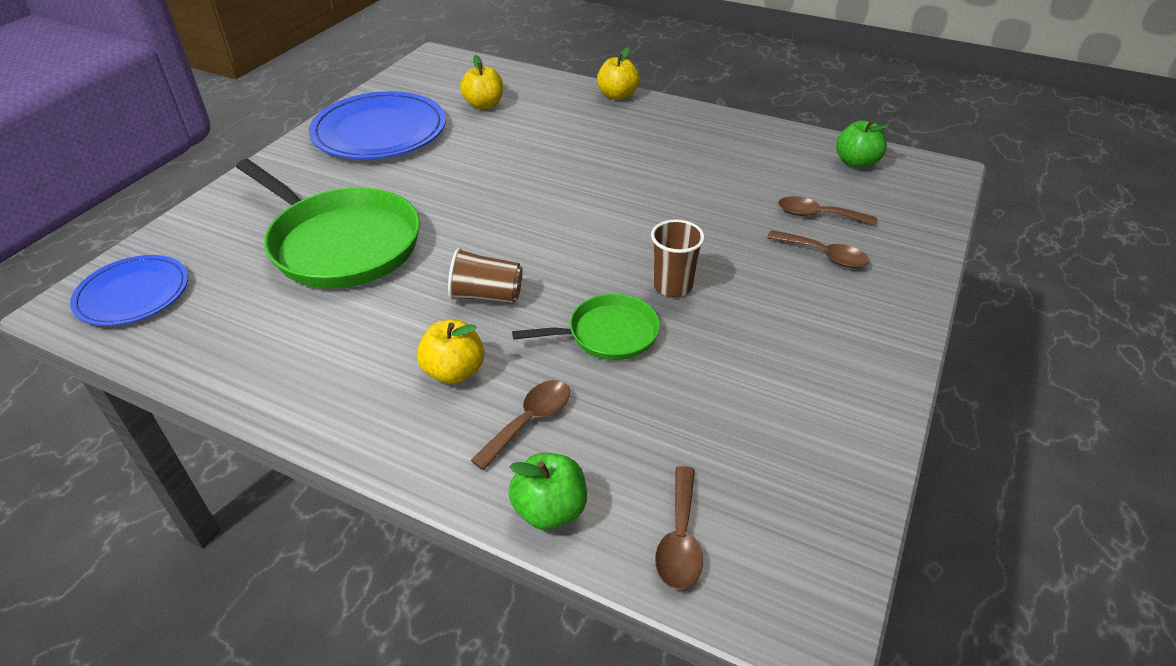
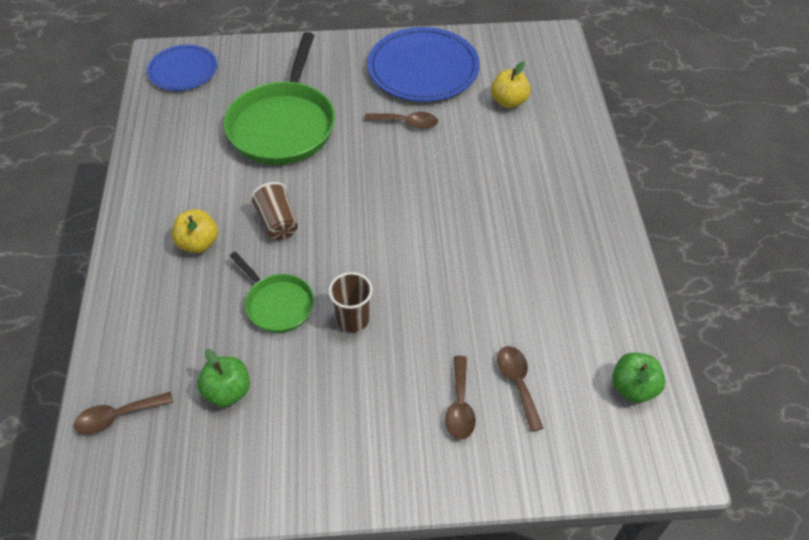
camera: 60 degrees right, 10 degrees up
(529, 421) = (176, 300): brown spoon -> brown spoon (407, 123)
(550, 510) = (112, 343): green apple -> green apple (227, 391)
(617, 95) = (599, 172): yellow apple -> none

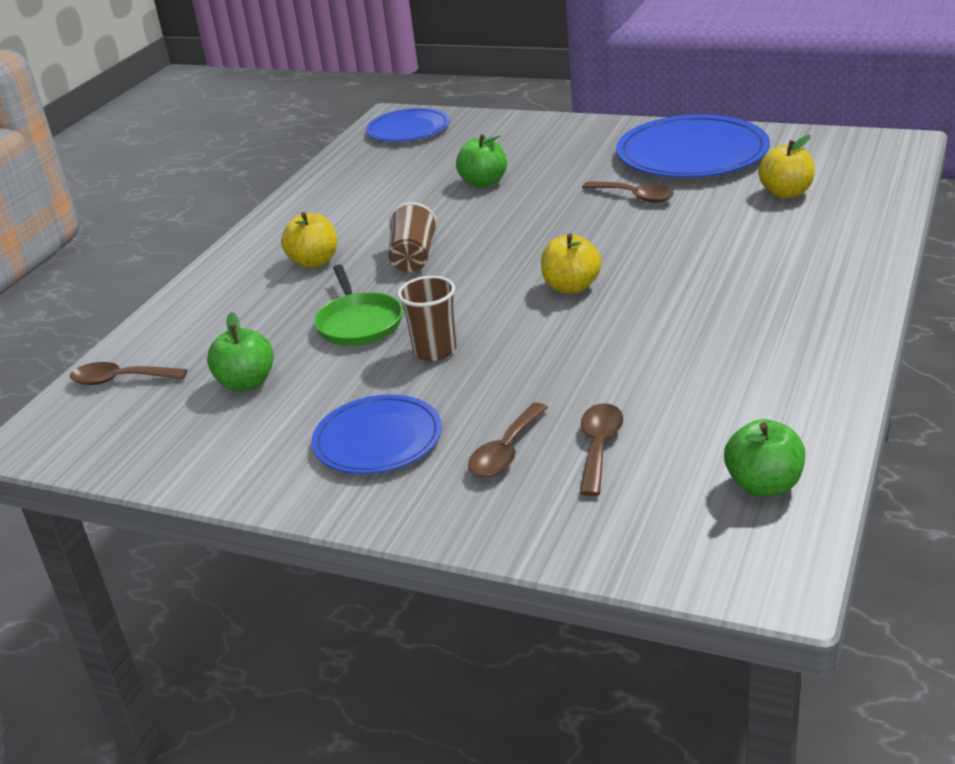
camera: 30 degrees right, 20 degrees down
(283, 125) = (484, 182): green pan -> green apple
(365, 421) = (378, 440): none -> blue plate
(414, 229) = (571, 287): none -> yellow apple

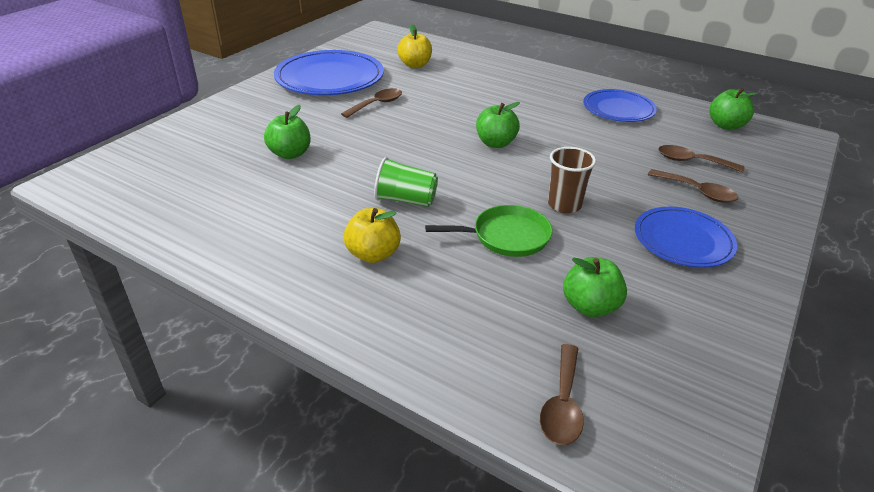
camera: 85 degrees left, 5 degrees up
(408, 130) = (119, 177): blue plate -> blue plate (618, 109)
(413, 258) = (406, 200): brown cup -> green cup
(571, 287) = (495, 143): yellow apple -> green apple

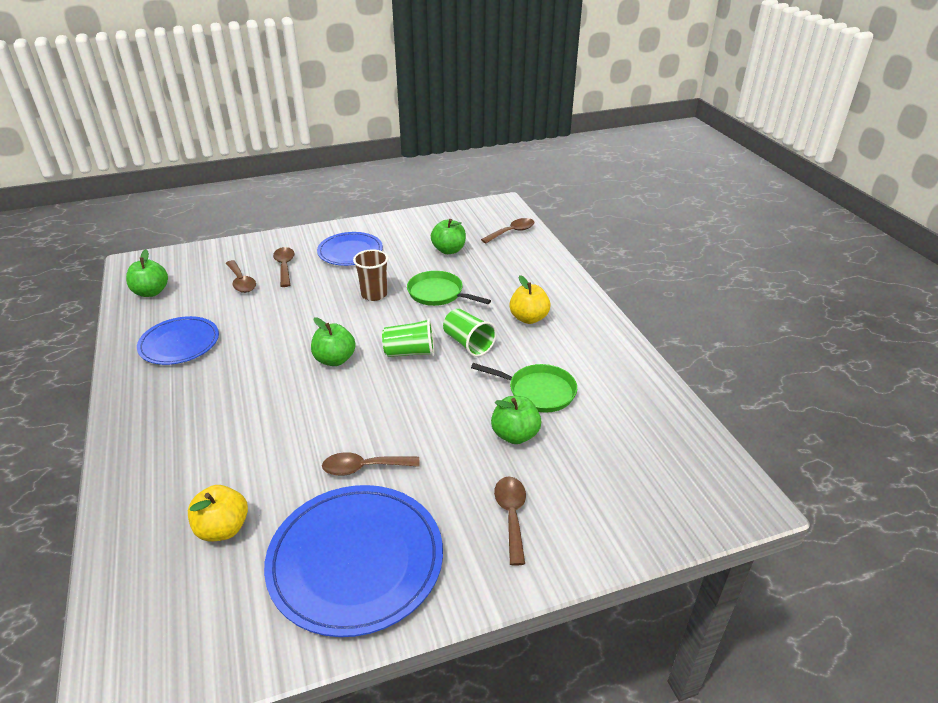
camera: 140 degrees left, 0 degrees up
(255, 118) = (511, 515): none -> brown spoon
(296, 188) = (538, 391): none -> green pan
(446, 171) = (410, 352): none -> green cup

